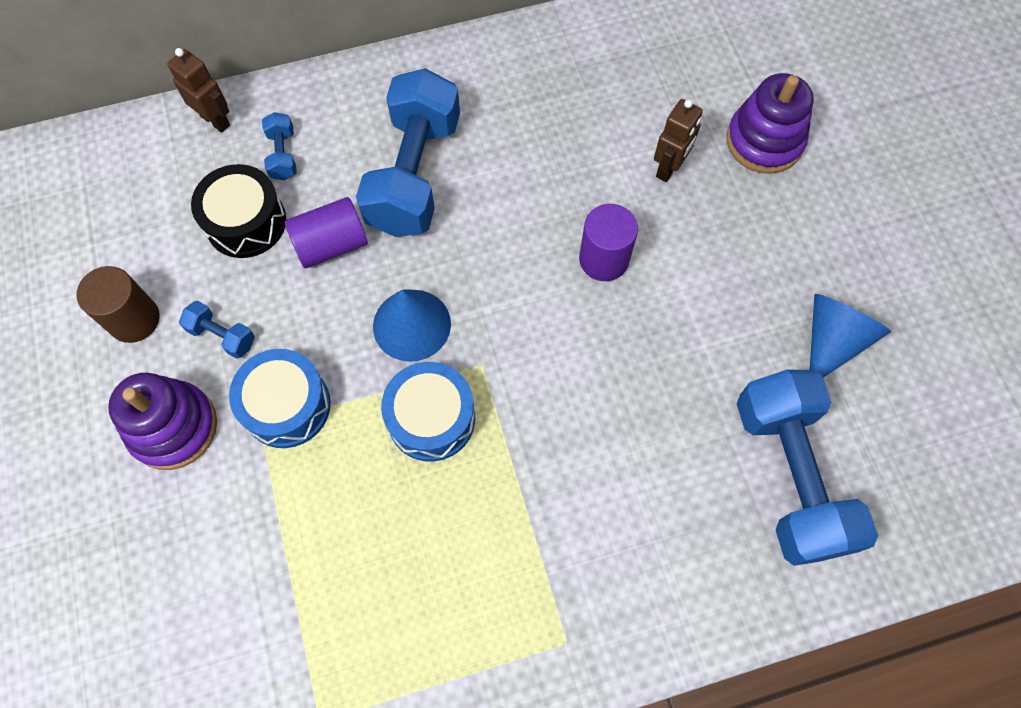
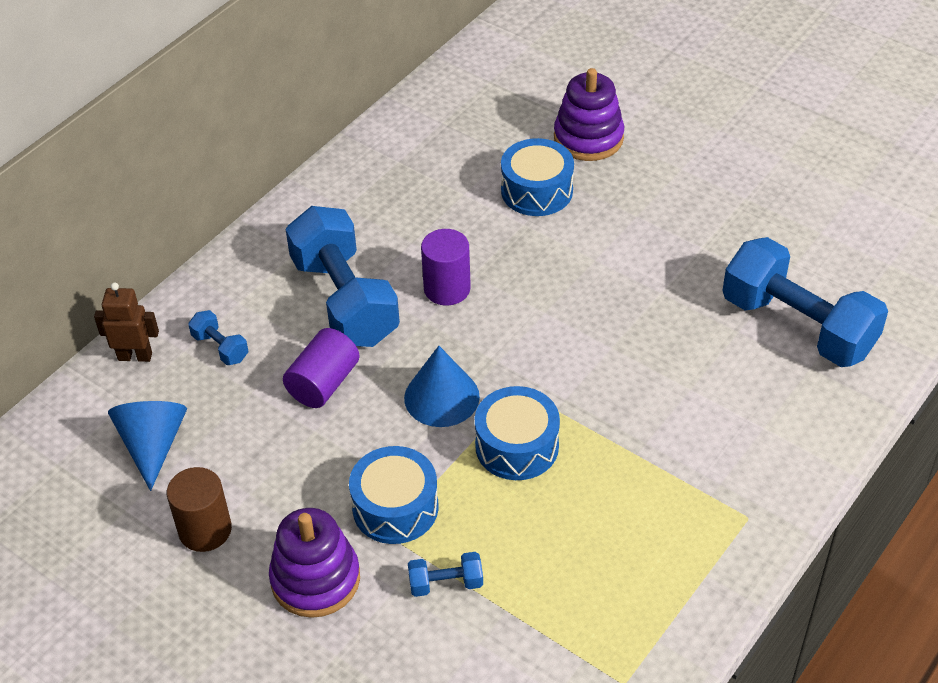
camera: 35 degrees left, 20 degrees down
(222, 336) = (294, 495): blue dumbbell -> blue dumbbell (446, 583)
(246, 222) = (235, 409): black drum -> none
(604, 259) = (545, 273): purple cylinder -> purple cylinder (447, 289)
(669, 168) = (537, 191): brown robot -> blue drum
(832, 340) = (749, 231): blue cone -> blue cone (153, 445)

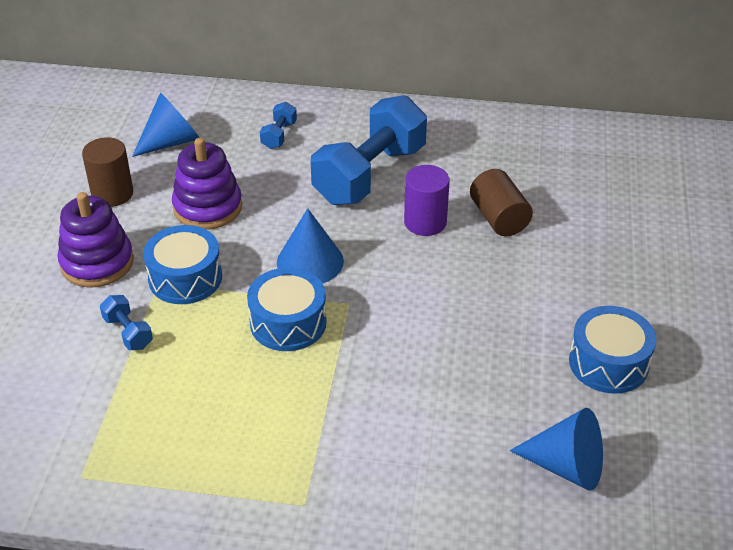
camera: 60 degrees right, 5 degrees down
(135, 356) = (244, 102): brown robot -> none
(323, 383) = (280, 196): purple cylinder -> none
(479, 235) = (499, 218): none -> brown cylinder
(537, 191) = (580, 232): blue drum -> blue drum (608, 363)
(588, 138) = (675, 239): purple stacking toy -> purple stacking toy (208, 207)
(798, 326) = (567, 466): blue dumbbell -> blue cone

